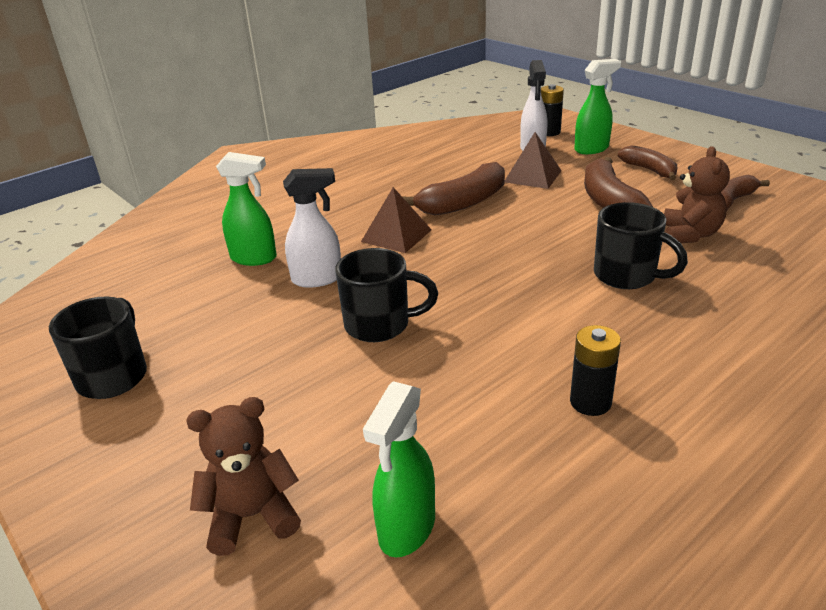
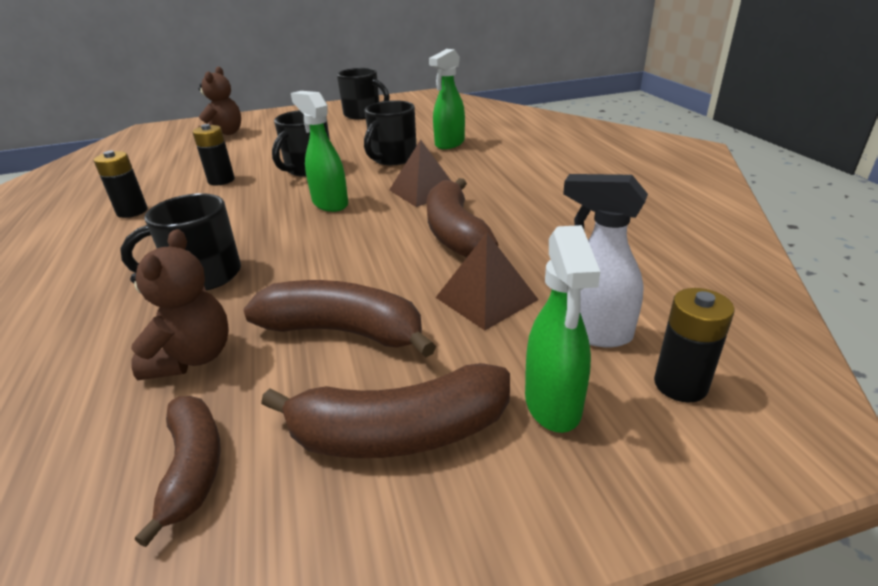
camera: 115 degrees right, 0 degrees up
(318, 279) = (392, 159): white spray bottle -> black mug
(406, 529) = (162, 156): green spray bottle -> green spray bottle (330, 203)
(455, 381) = (221, 180): none -> black battery
(649, 170) = (399, 432): brown banana -> brown banana, size x1.55
(690, 235) = (193, 357): brown teddy bear -> brown teddy bear turned 120 degrees counterclockwise

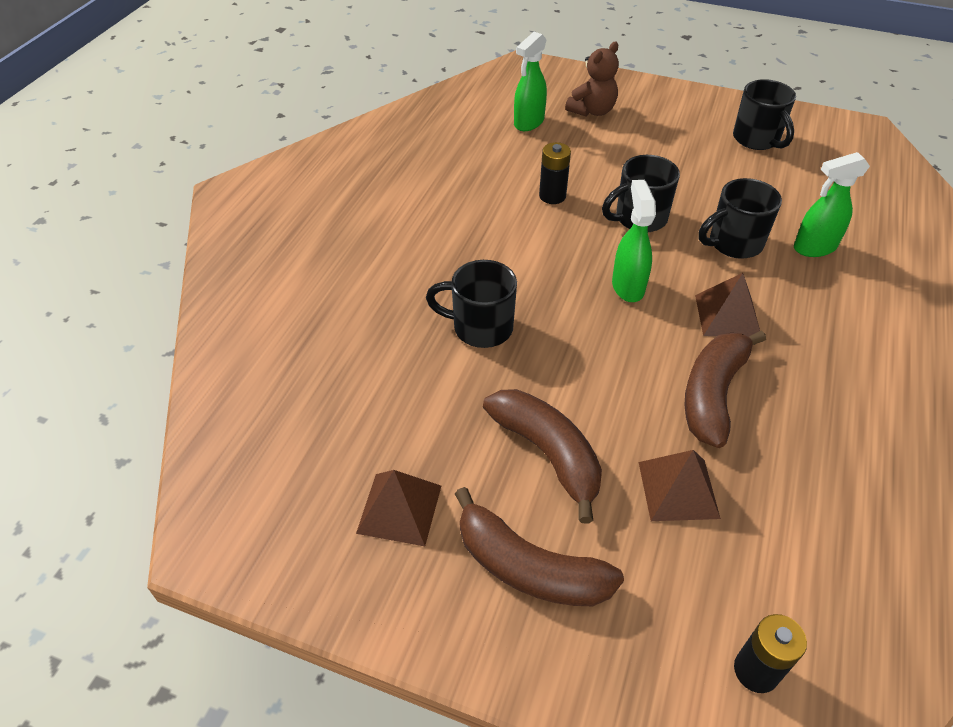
camera: 35 degrees right, 15 degrees up
(132, 211) = (462, 207): black battery -> none
(193, 357) = (437, 414): brown teddy bear -> none
(193, 468) = (399, 509): brown banana -> brown pyramid
(553, 404) = (645, 619): green spray bottle -> green spray bottle (528, 123)
(593, 332) = (734, 580): white spray bottle -> none

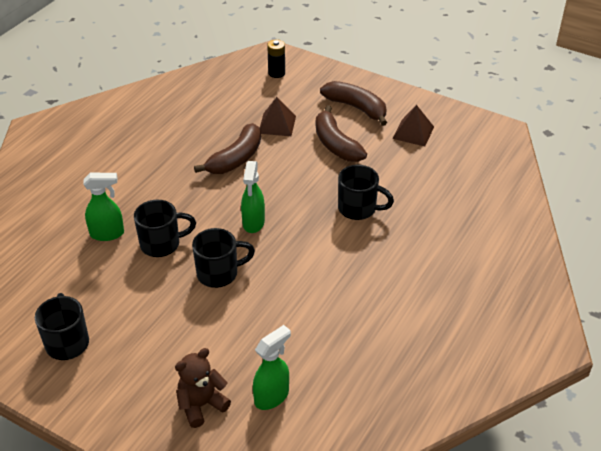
camera: 170 degrees left, 5 degrees down
(552, 196) = (278, 304): black battery -> none
(727, 316) = (200, 197): brown pyramid -> none

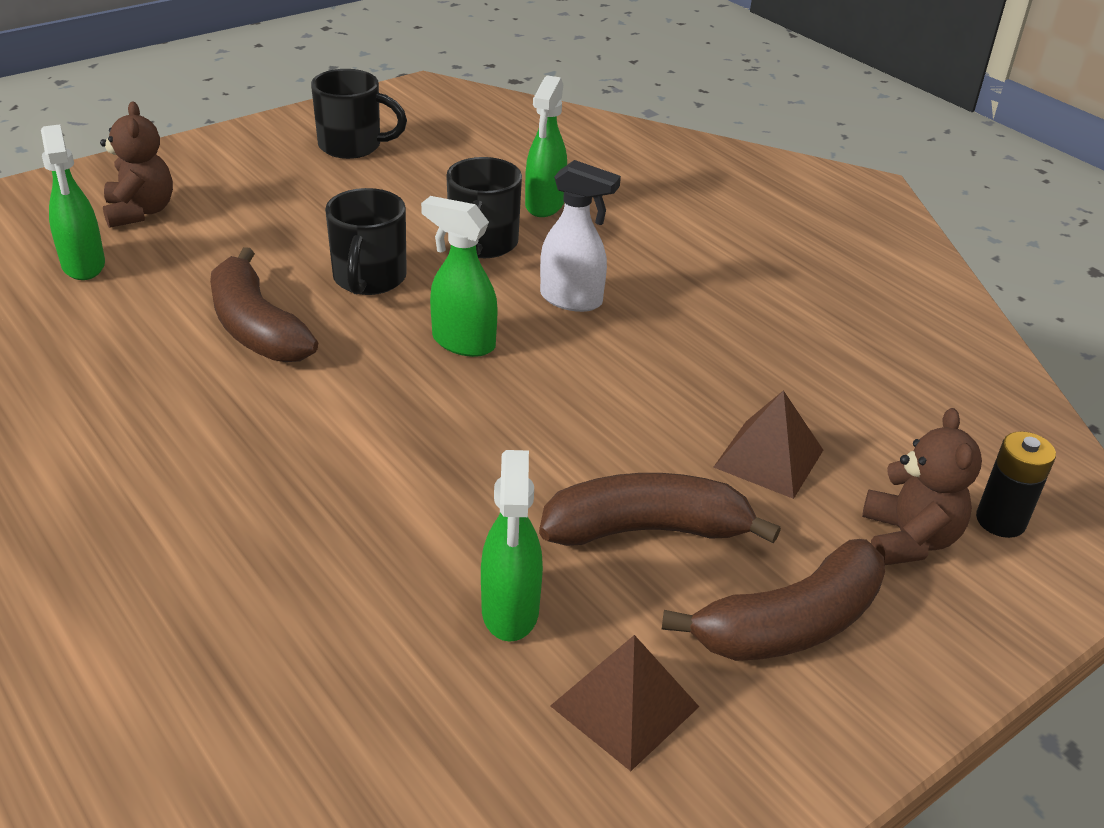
camera: 110 degrees right, 5 degrees down
(198, 199) = (572, 300): none -> white spray bottle
(236, 159) = (669, 369): brown banana -> brown banana (256, 327)
(299, 90) = (908, 539): none -> brown teddy bear
(358, 209) = (399, 488): black mug -> none
(396, 164) = (510, 611): none -> green spray bottle

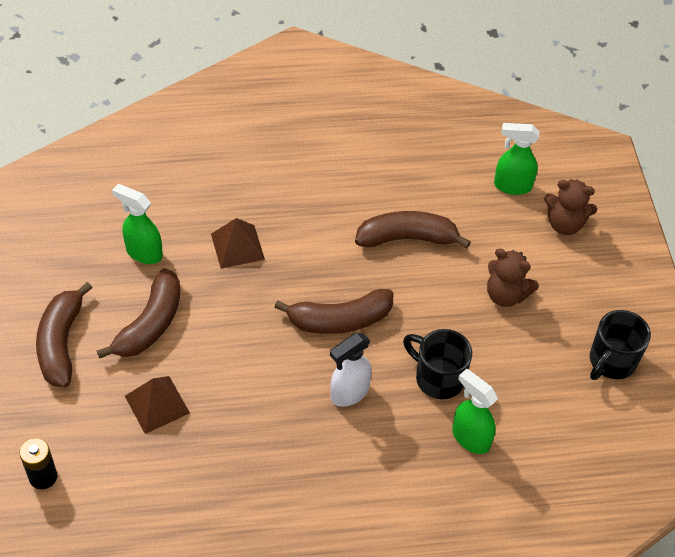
camera: 120 degrees right, 15 degrees up
(369, 279) = (428, 304): black mug -> none
(462, 342) = (339, 320): green spray bottle -> brown banana
(625, 706) = (72, 265): brown pyramid -> brown pyramid (237, 246)
(908, 539) = (65, 425): brown teddy bear -> brown teddy bear (506, 295)

